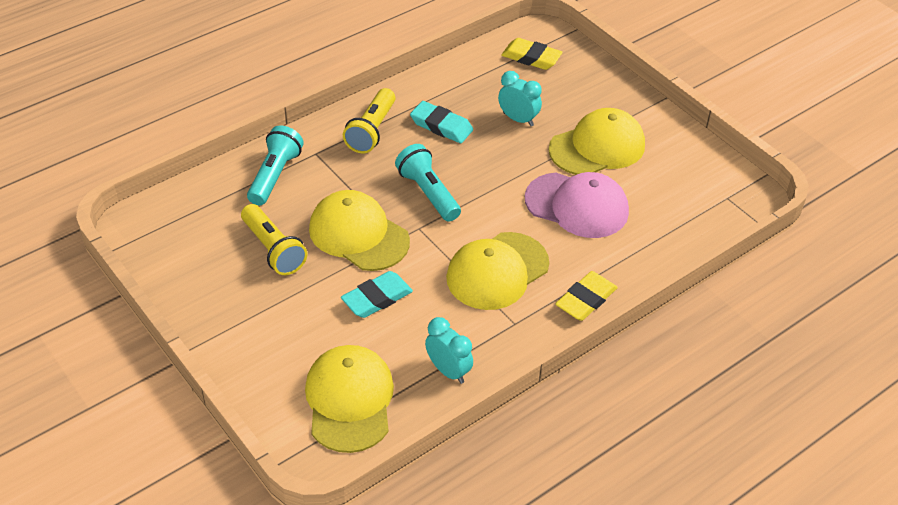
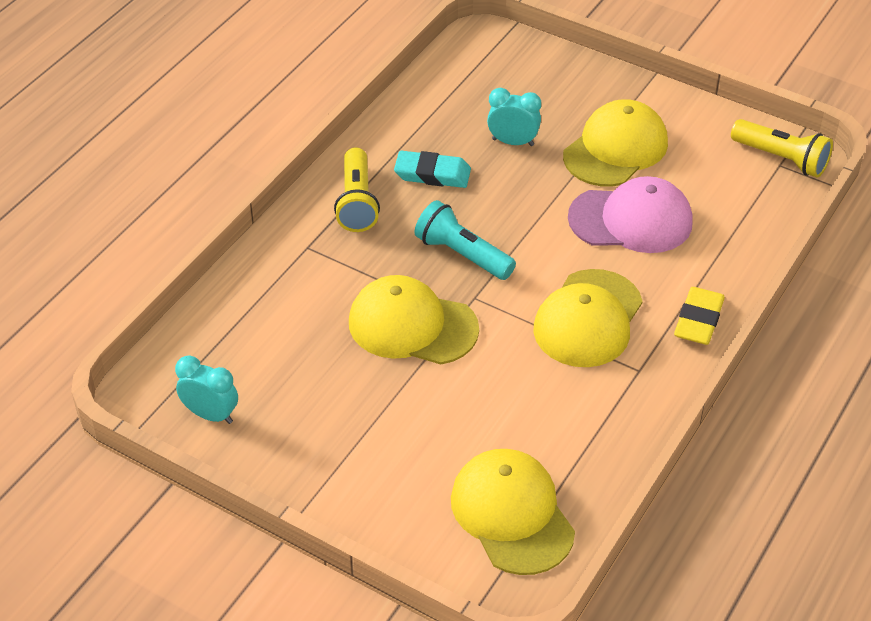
camera: 20 degrees left, 0 degrees up
(273, 249) = (325, 373): yellow flashlight -> yellow flashlight (781, 159)
(275, 175) = (275, 287): turquoise flashlight -> none
(377, 298) = (475, 391): turquoise eraser -> none
(448, 371) = (599, 445): turquoise clock -> turquoise clock (211, 415)
(531, 57) = (487, 68): yellow eraser -> none

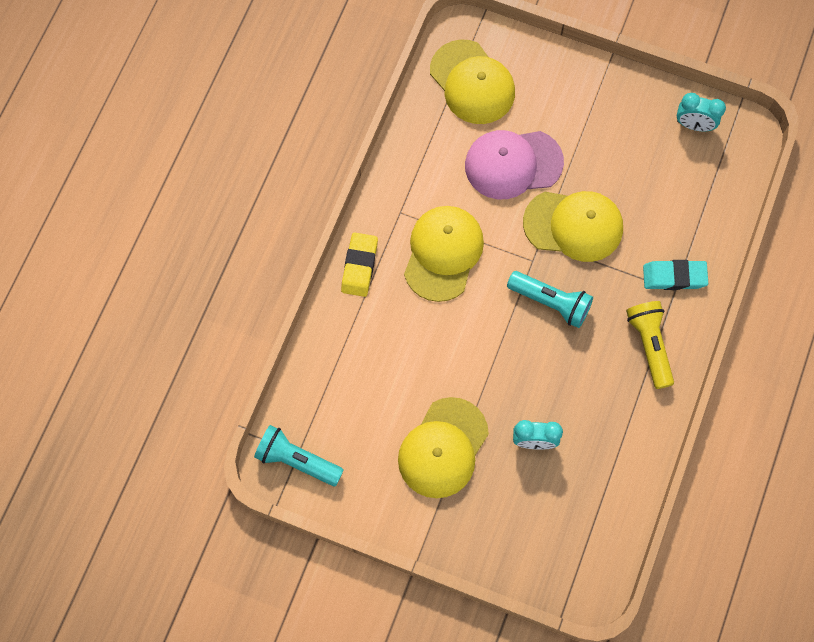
camera: 170 degrees right, 25 degrees up
(432, 174) = (595, 389): turquoise eraser -> turquoise eraser (674, 276)
(631, 220) = (421, 363): pink cap -> pink cap (513, 164)
(781, 159) = (297, 460): yellow flashlight -> turquoise flashlight

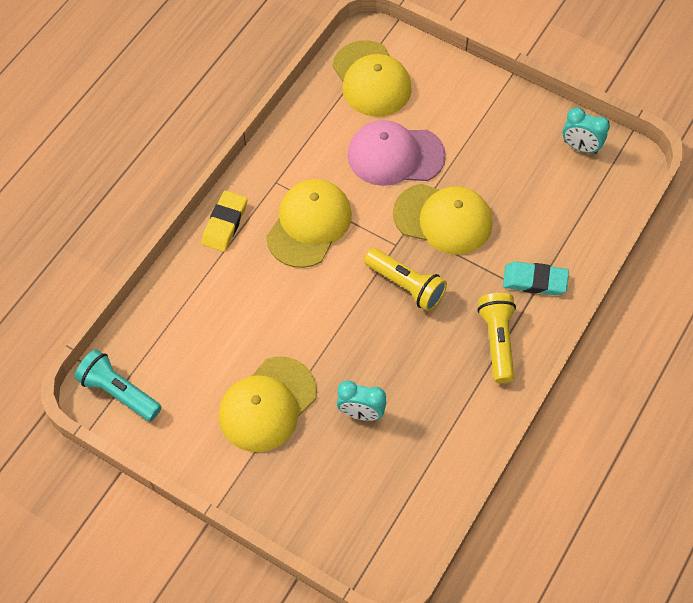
camera: 10 degrees right, 10 degrees down
(551, 302) = (406, 285): turquoise flashlight -> yellow flashlight

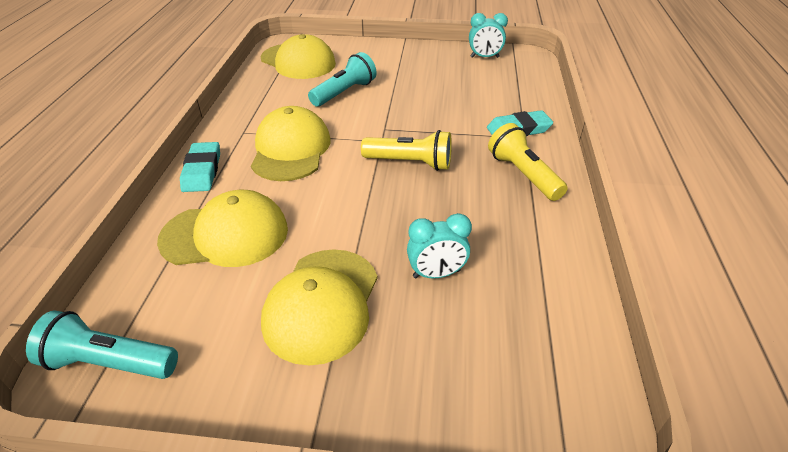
camera: 25 degrees left, 20 degrees down
(225, 223) = (202, 171): yellow eraser -> turquoise eraser
(395, 155) = (344, 93): pink cap -> turquoise flashlight
(443, 219) = (411, 115): yellow cap -> yellow cap (225, 235)

